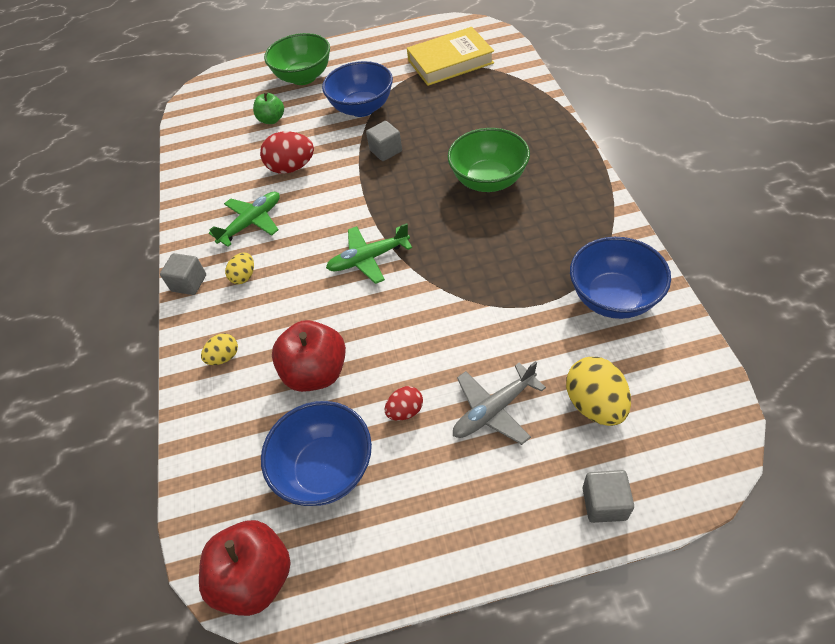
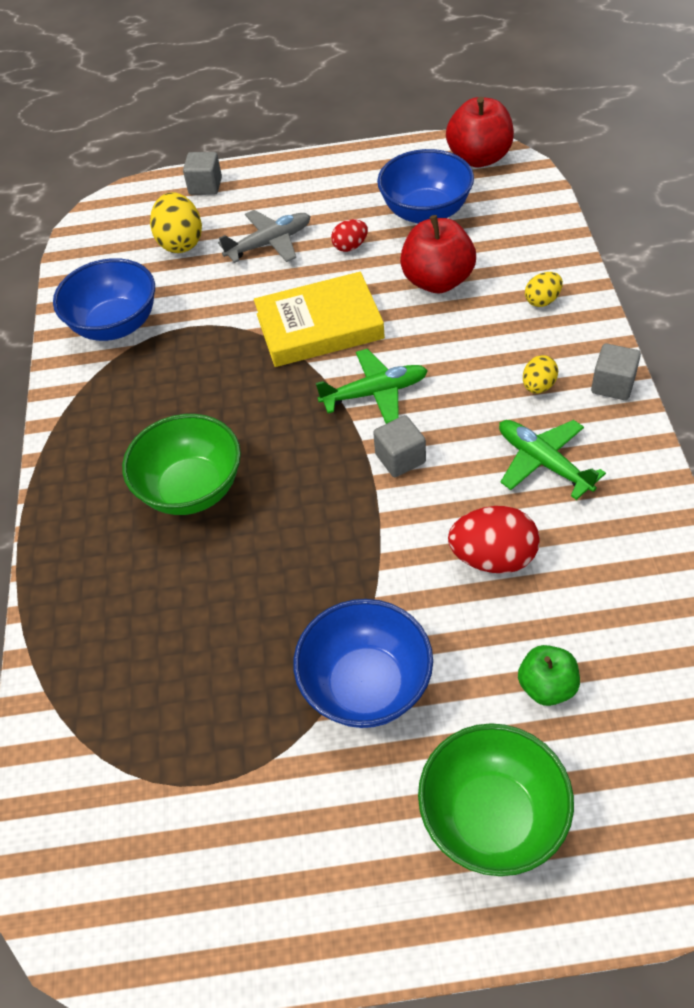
camera: 175 degrees left, 0 degrees up
(251, 223) = (544, 463): green plane -> green plane turned 90 degrees clockwise
(386, 151) = (333, 569): grey cube -> grey cube (400, 458)
(450, 62) = (168, 798): yellow book -> yellow book (319, 326)

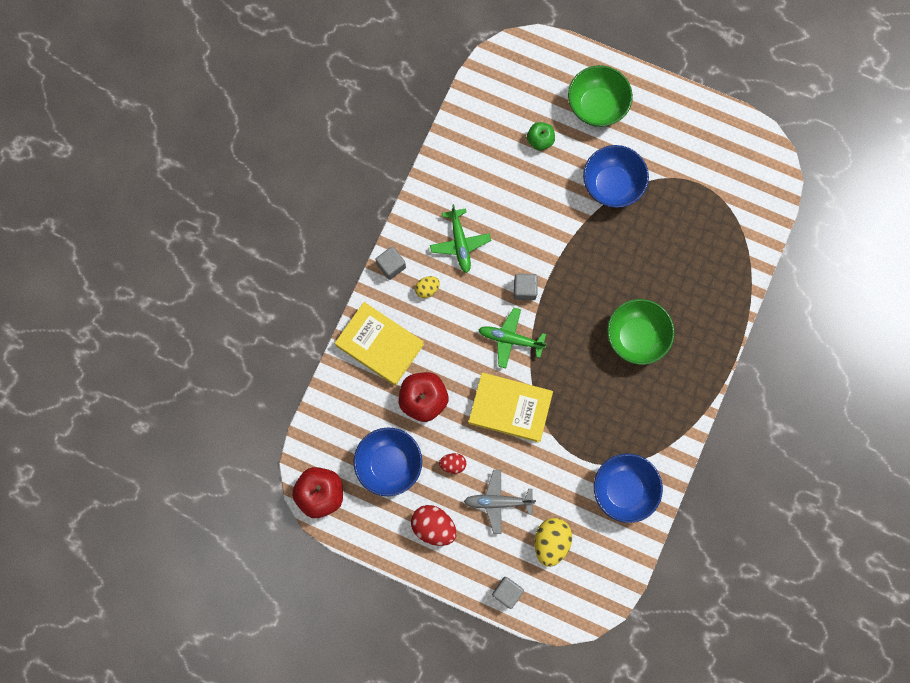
camera: 155 degrees left, 25 degrees up
(493, 558) = (519, 209): red egg -> red egg (433, 526)
(542, 300) = (379, 345): yellow egg -> yellow book

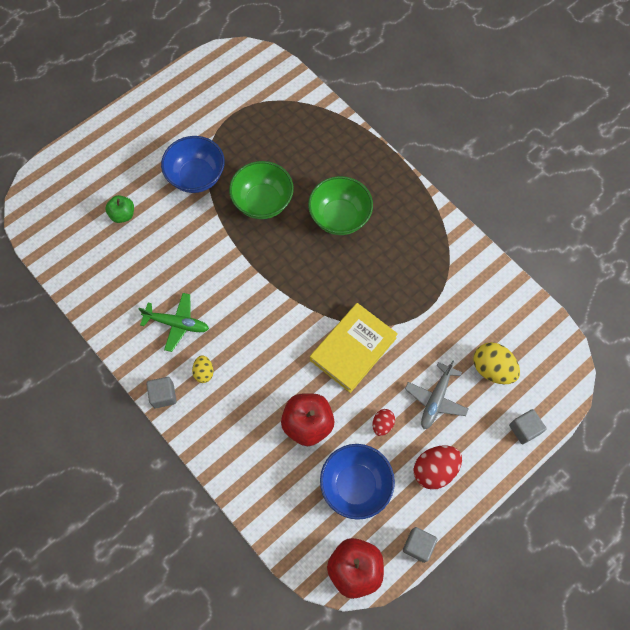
camera: 65 degrees left, 10 degrees down
(379, 345) = (234, 441): yellow book -> none
(511, 339) = (290, 320): green plane -> none
(524, 289) = (250, 288): grey cube -> grey cube (418, 545)
(596, 106) = (120, 158): green bowl -> green bowl (263, 202)
(624, 489) = (470, 287): blue bowl -> none

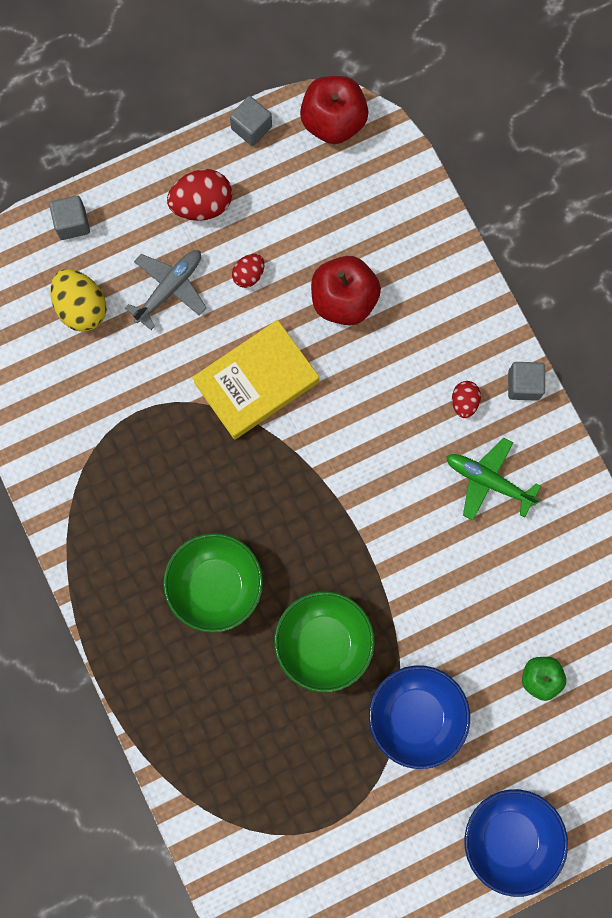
camera: 165 degrees left, 10 degrees up
(204, 372) = (464, 402): yellow egg -> red egg
(355, 485) = (305, 212): blue bowl -> blue bowl (509, 838)

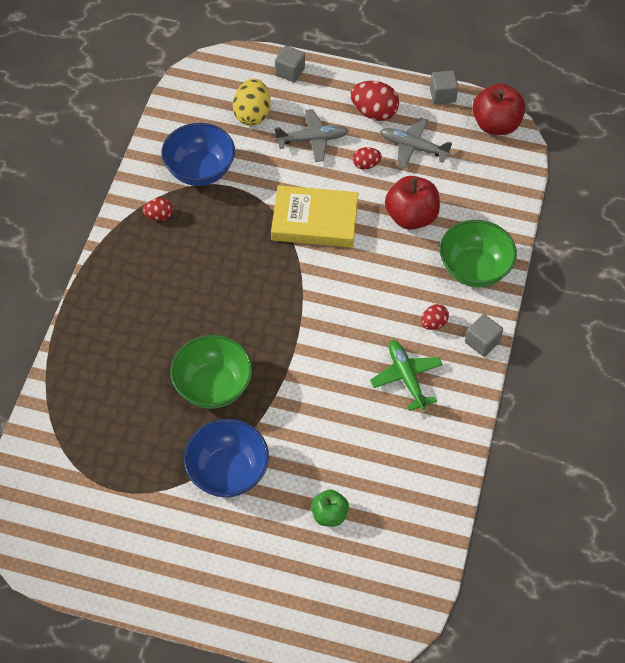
camera: 40 degrees right, 20 degrees down
(99, 505) = (159, 216): none -> red egg
(216, 586) = (181, 306): green bowl -> green bowl (474, 269)
(277, 216) = (413, 147): none -> grey plane
(509, 838) = (215, 592): blue bowl -> blue bowl (200, 170)

